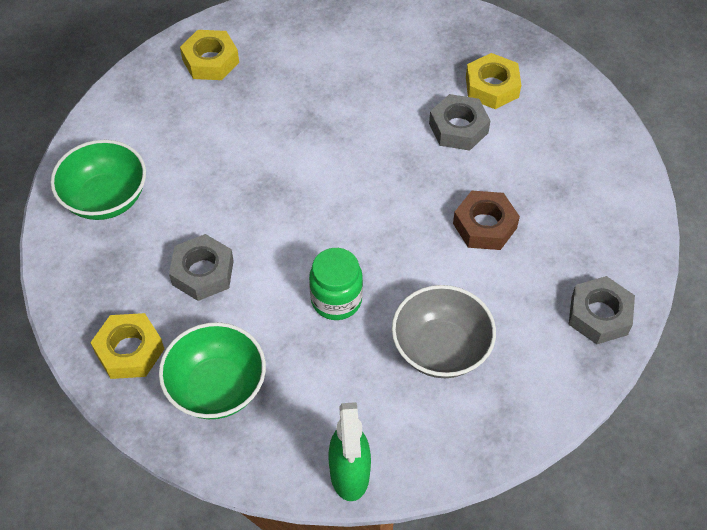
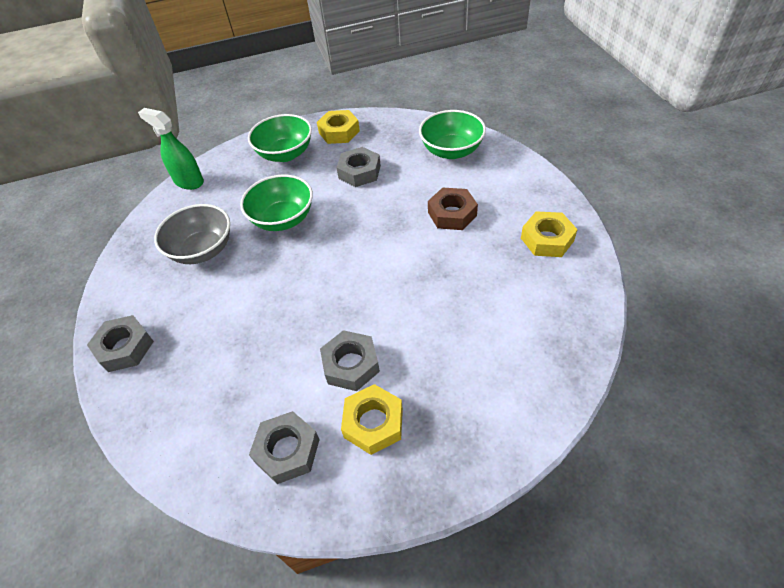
camera: 130 degrees right, 5 degrees down
(336, 300) = (283, 219): green jar -> green bowl
(484, 225) = (253, 325): brown nut -> brown nut (452, 214)
(559, 124) = (287, 451): none -> grey nut

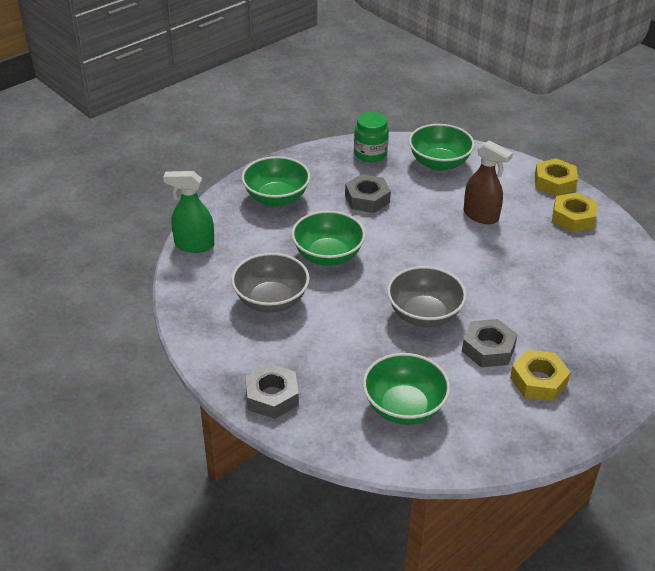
camera: 30 degrees left, 10 degrees down
(222, 403) = (404, 407): none -> green bowl
(287, 451) = (487, 420): grey nut -> none
(319, 305) = (424, 314): none -> grey bowl
(339, 132) = (314, 167): yellow nut -> yellow nut (554, 182)
(395, 129) = (370, 154): none -> green jar
(452, 214) = (481, 216): brown nut -> brown spray bottle

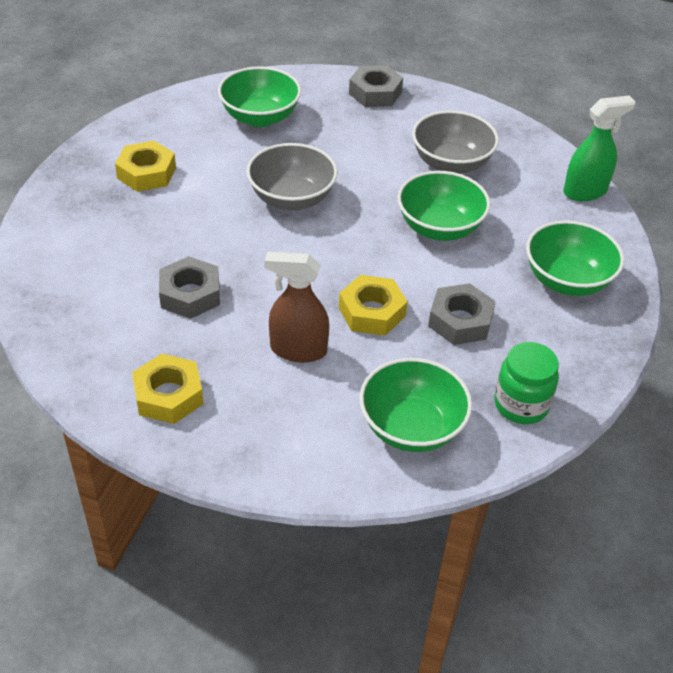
camera: 150 degrees right, 5 degrees up
(488, 348) = (208, 186): grey nut -> grey nut (190, 294)
(554, 182) = (218, 458): yellow nut -> yellow nut (372, 312)

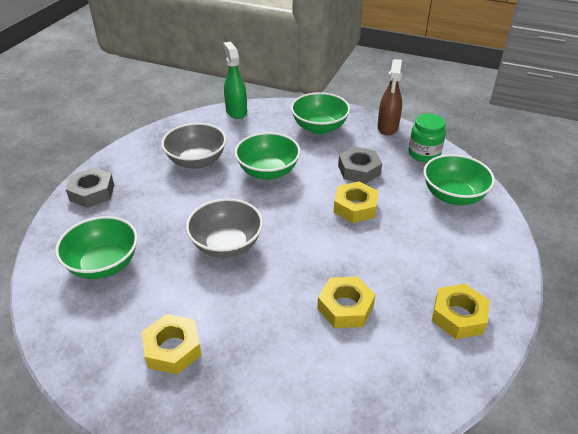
camera: 85 degrees left, 5 degrees down
(190, 294) = (345, 307): grey nut -> yellow nut
(298, 350) = (397, 244): brown spray bottle -> brown spray bottle (387, 127)

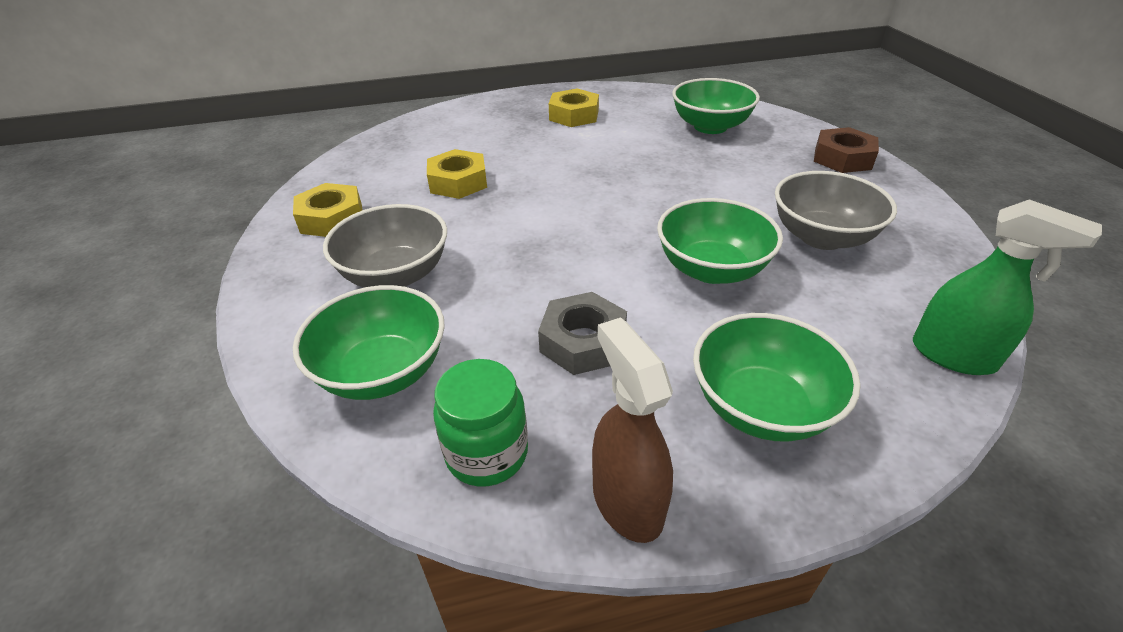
camera: 145 degrees right, 0 degrees up
(92, 192) = (842, 158): grey nut -> brown nut
(226, 245) = (632, 177): grey bowl -> grey bowl (395, 275)
(355, 207) = (532, 277): yellow nut -> none

